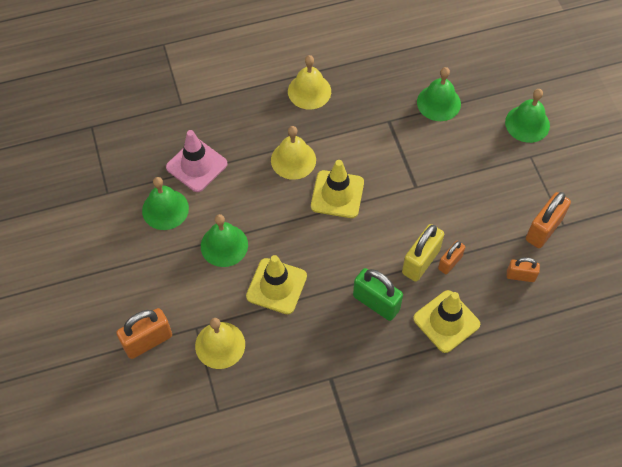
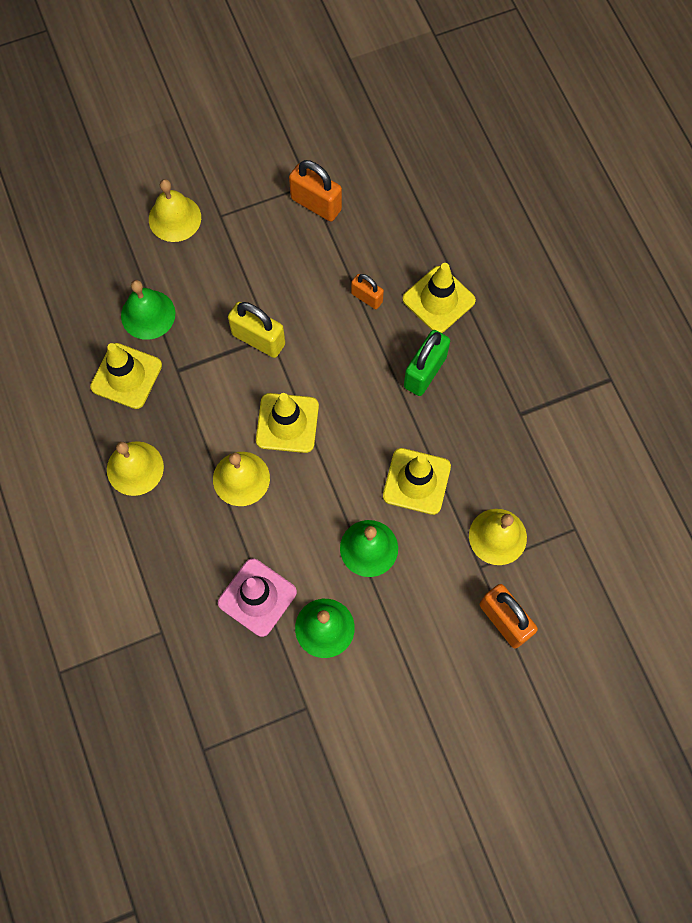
camera: 95 degrees left, 10 degrees up
(386, 87) = (126, 376): none -> yellow traffic cone
(420, 261) = (368, 328): yellow padlock -> yellow padlock (258, 339)
(520, 276) = (376, 227): orange padlock -> none
(527, 123) = (175, 218): green bell -> yellow bell

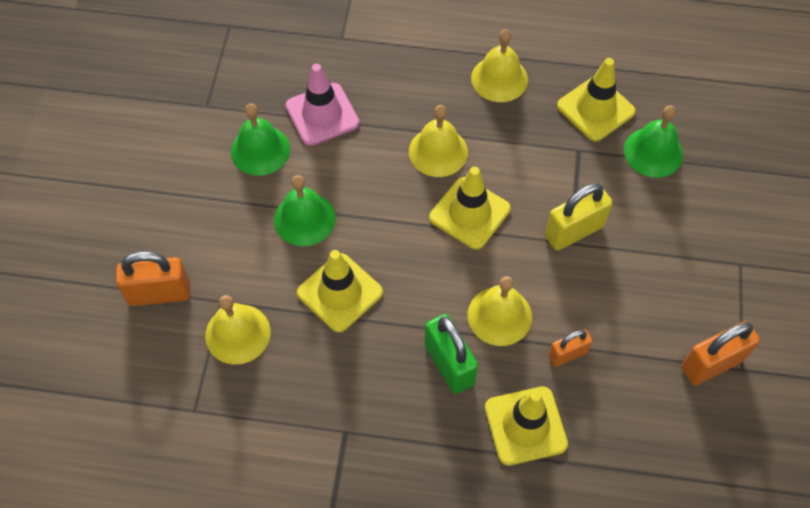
camera: 120 degrees right, 10 degrees down
(175, 218) = (757, 221): yellow bell -> yellow bell (499, 316)

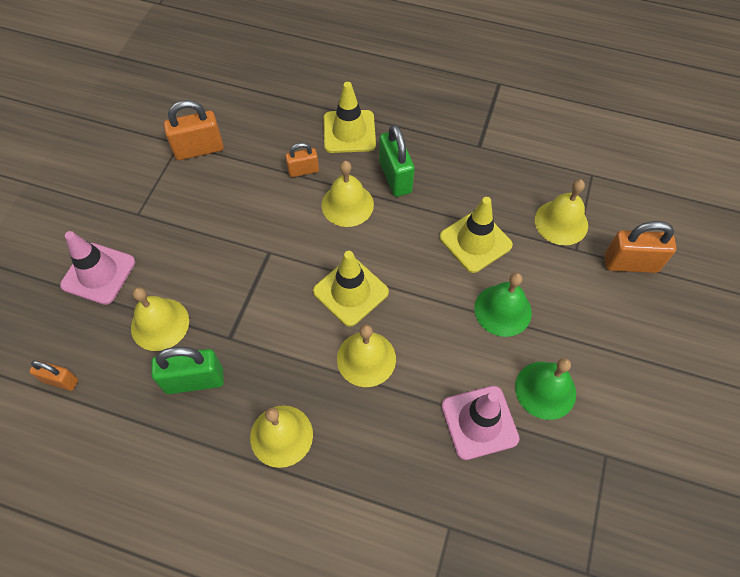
camera: 170 degrees left, 0 degrees up
(574, 231) = (263, 261): yellow padlock -> none
(595, 109) = (194, 380): yellow traffic cone -> green padlock
(653, 152) = (160, 324): green bell -> yellow bell
(719, 91) = (60, 380): none -> orange padlock
(743, 191) = (98, 273): none -> pink traffic cone

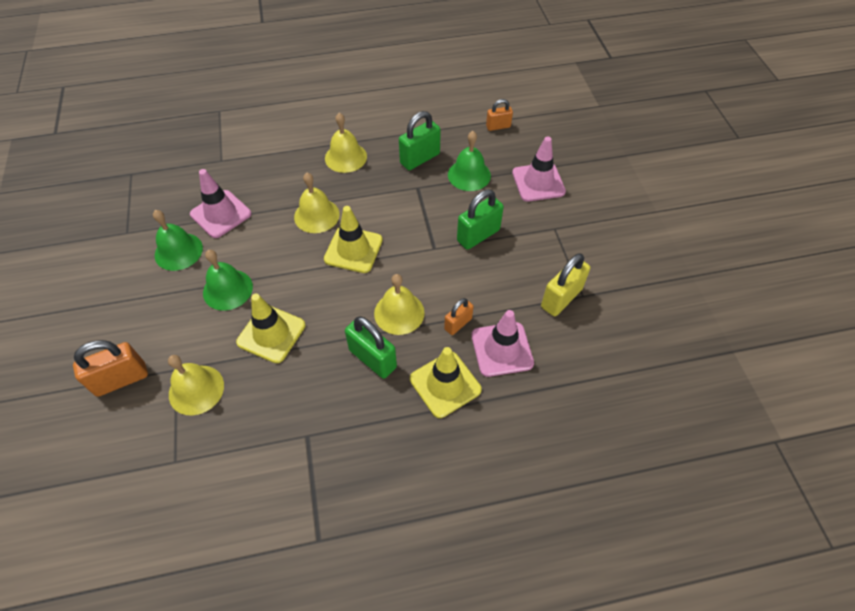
camera: 150 degrees right, 5 degrees down
(160, 324) = (469, 175): yellow bell -> green bell
(199, 149) = (561, 298): orange padlock -> yellow padlock
(215, 244) = (478, 235): none -> green padlock
(284, 135) = (502, 349): none -> pink traffic cone

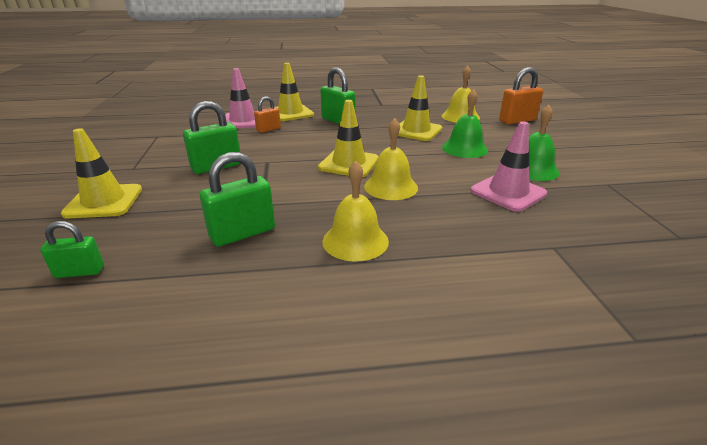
camera: 175 degrees left, 25 degrees down
(399, 313) = (313, 134): yellow bell -> none
(469, 175) = (185, 212): green bell -> none
(498, 126) = (80, 272): orange padlock -> green padlock
(538, 182) = (104, 201): pink traffic cone -> yellow traffic cone
(561, 298) = (176, 135): yellow padlock -> none

